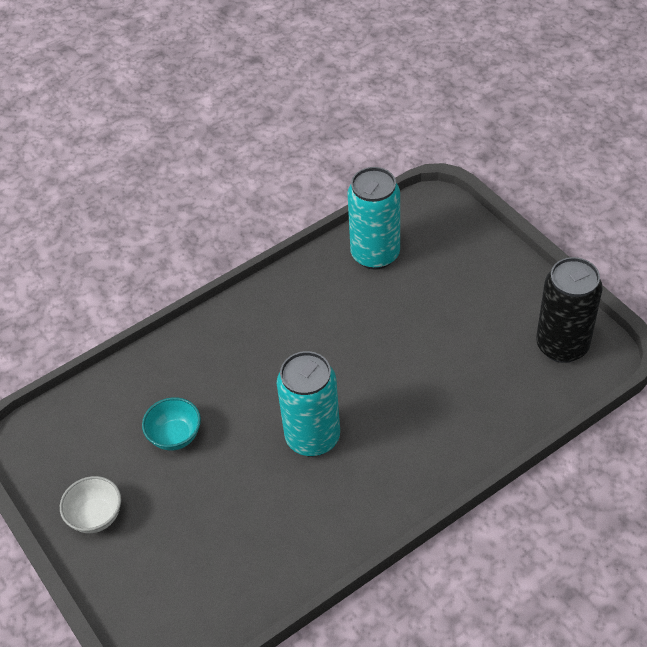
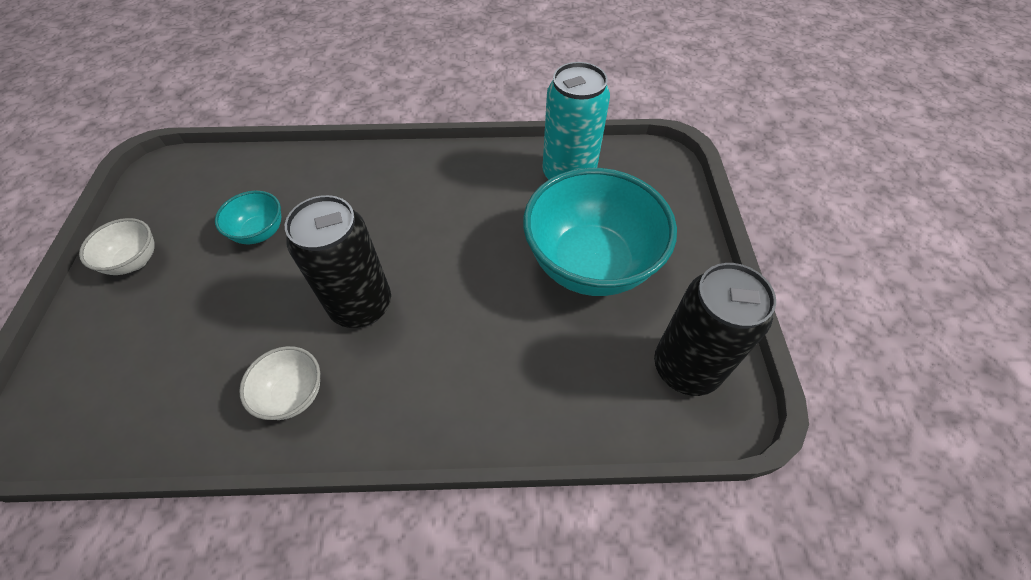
camera: 30 degrees right, 5 degrees up
(312, 437) = (361, 305): turquoise can -> black can
(325, 518) = (293, 394): none -> white bowl
(448, 313) = (590, 264): none -> turquoise bowl

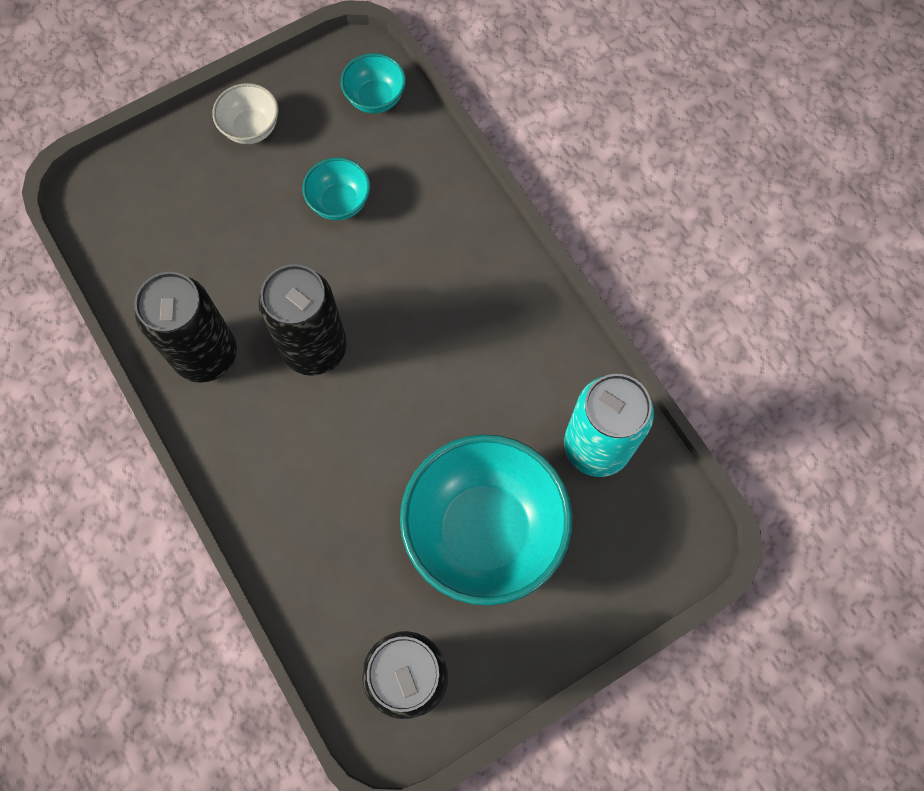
camera: 60 degrees right, 15 degrees up
(205, 174) = (375, 98): none -> turquoise bowl
(293, 394) = (206, 355): white bowl -> black can

